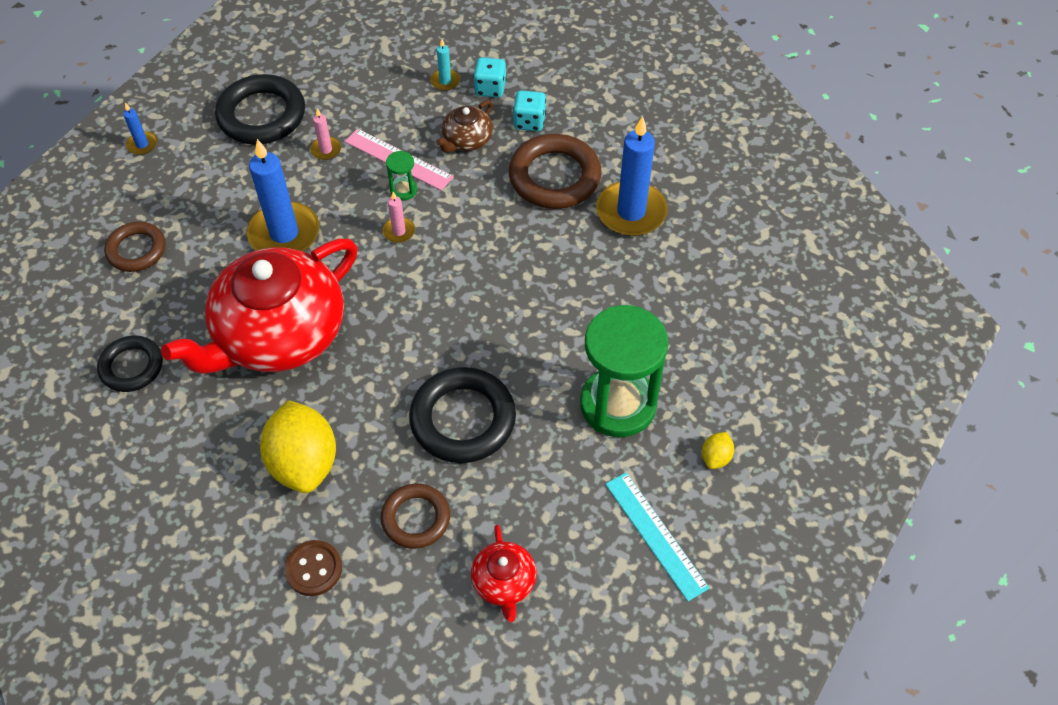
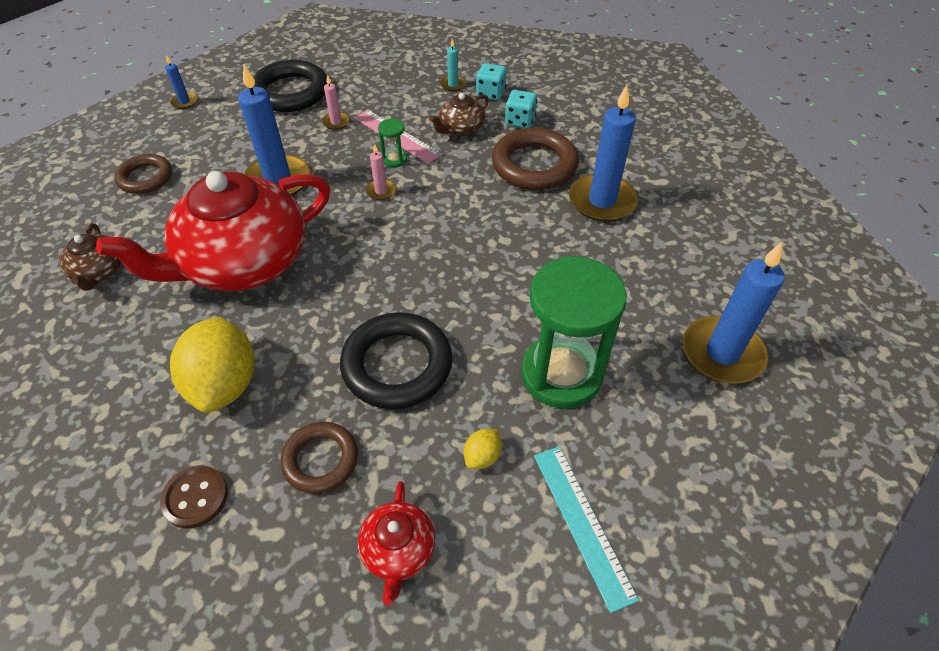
camera: 10 degrees right, 5 degrees down
(132, 366) = (99, 271): black ring -> brown teapot
(716, 457) = (662, 446): yellow lemon -> yellow lemon (482, 456)
(762, 361) = (722, 353): none -> blue candle

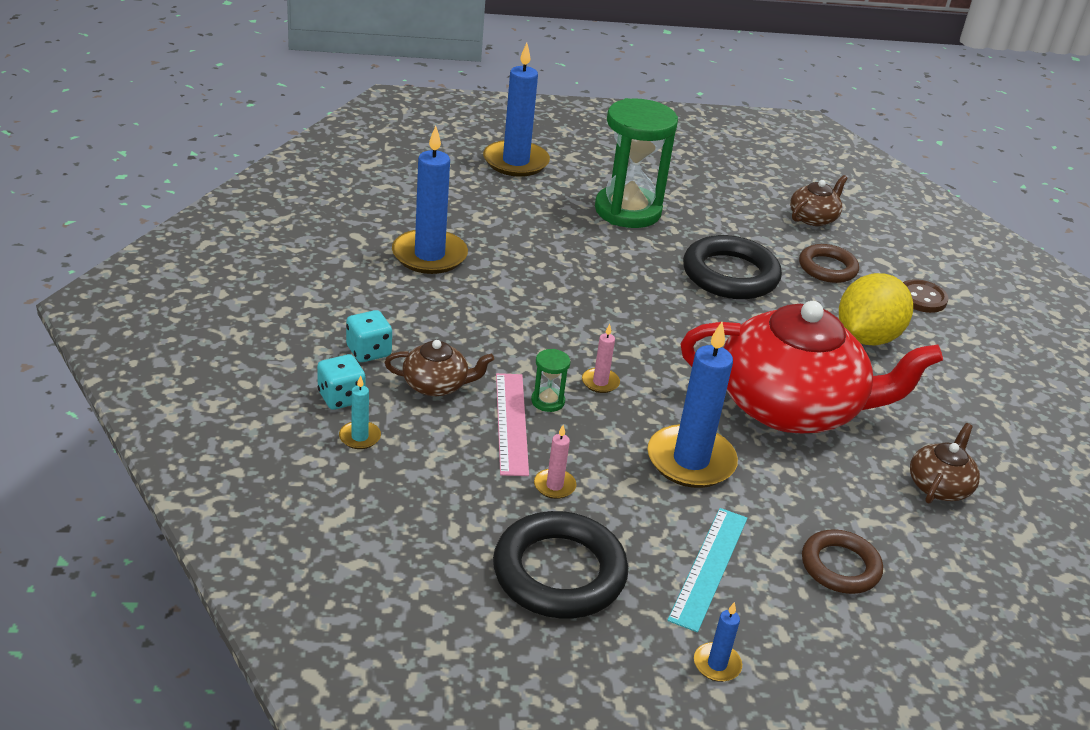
camera: 140 degrees left, 15 degrees down
(398, 550) = (813, 218): red teapot -> brown teapot
(482, 456) = (725, 215): yellow lemon -> none
(534, 165) = (430, 310): brown ring -> none
(582, 523) = (703, 172): turquoise ruler -> turquoise ruler (709, 567)

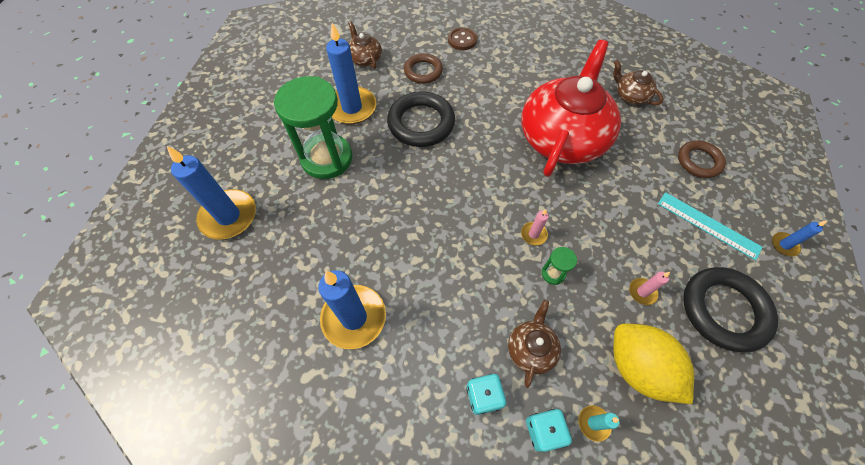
camera: 70 degrees left, 25 degrees up
(511, 423) = (577, 304): pink ruler -> none
(691, 461) = (614, 205): blue candle -> blue candle (352, 108)
(866, 337) = (497, 78): yellow lemon -> yellow lemon (638, 367)

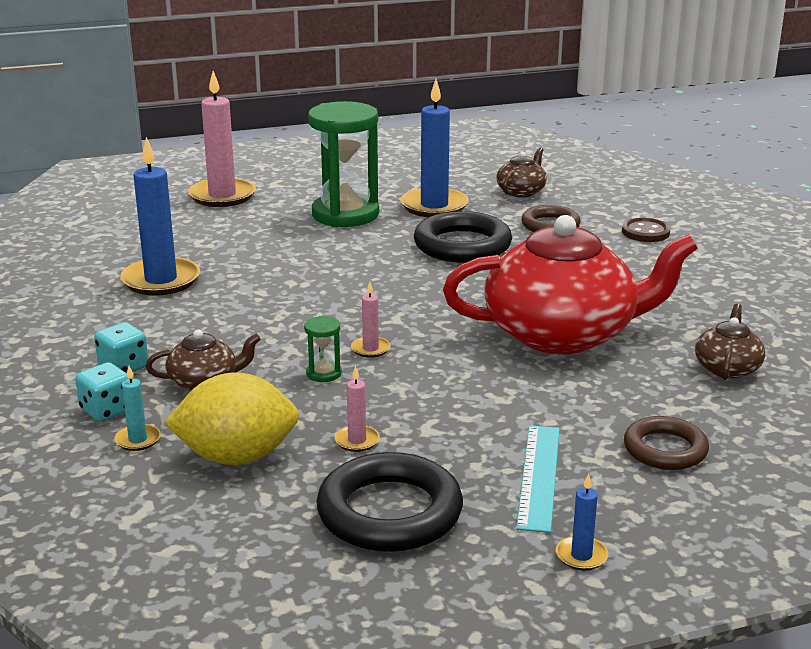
camera: 60 degrees right, 35 degrees down
(229, 216) = (222, 196): blue candle -> pink candle
(638, 367) = (236, 457): yellow lemon -> yellow lemon turned 60 degrees clockwise

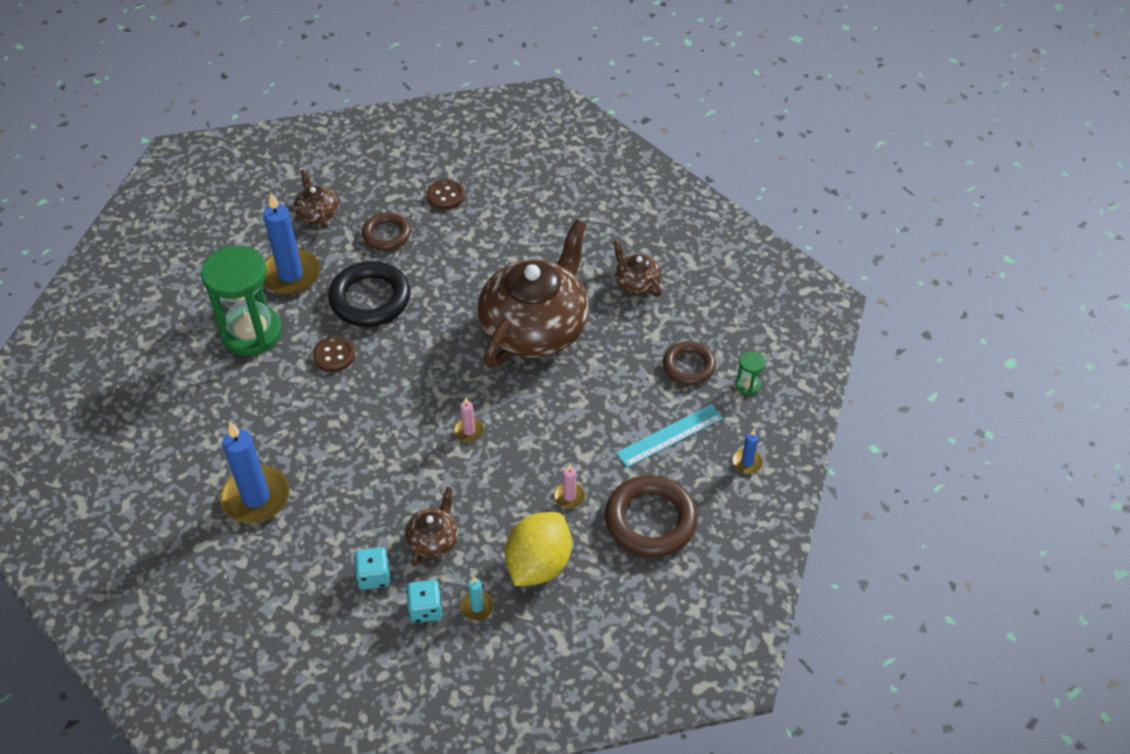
camera: 55 degrees left, 25 degrees up
(222, 196) = (134, 388): pink candle -> none
(324, 373) = (478, 471): green hourglass -> green hourglass (748, 385)
(371, 254) = (334, 355): none -> brown button
(390, 512) = (650, 520): black ring -> brown ring
(539, 476) = (670, 435): turquoise ruler -> turquoise ruler turned 75 degrees counterclockwise
(563, 334) = (535, 327): red teapot -> brown teapot

